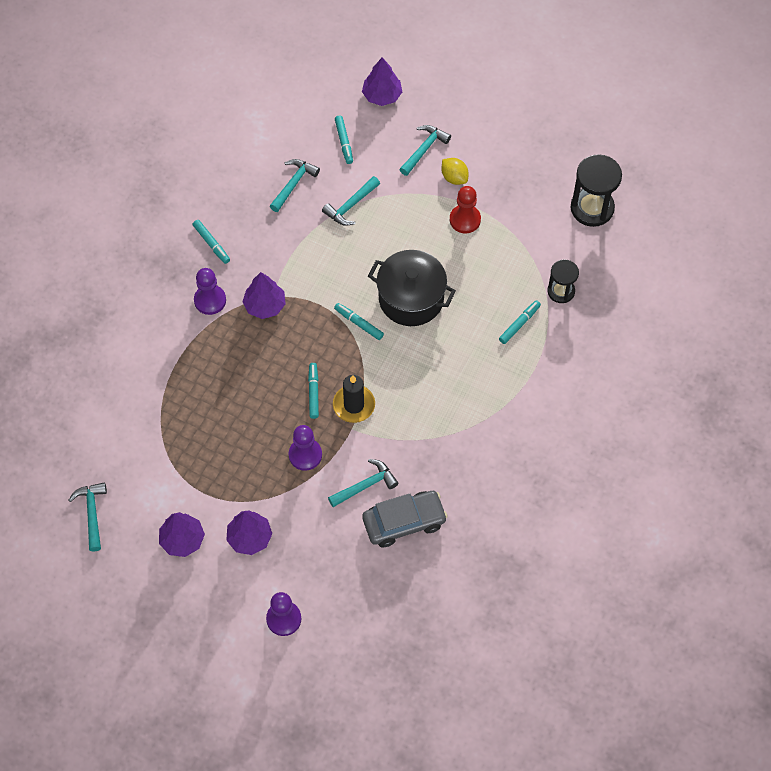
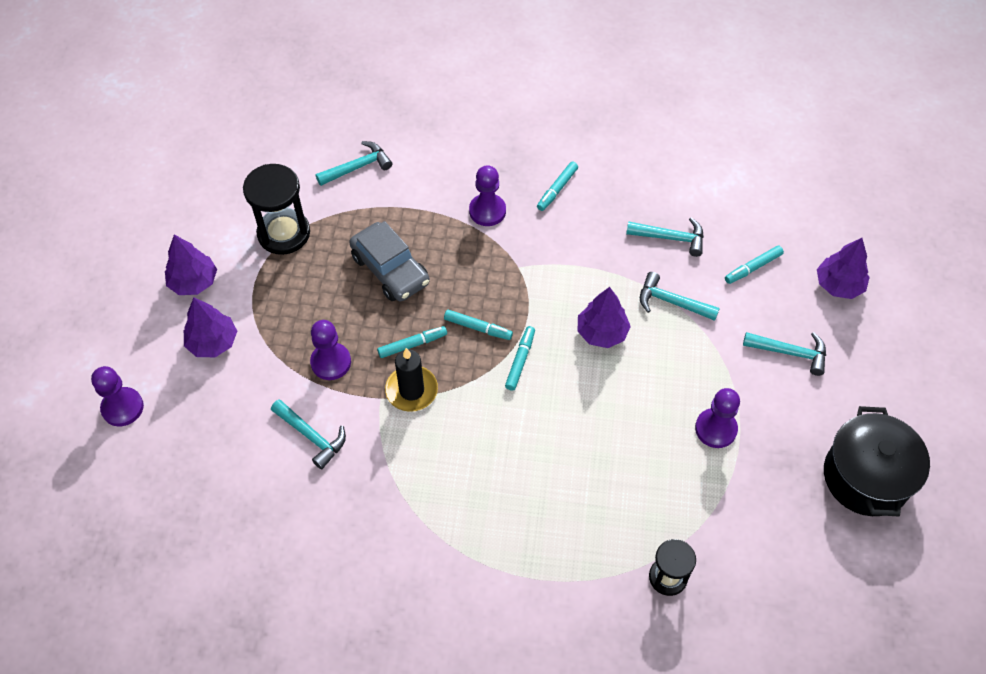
camera: 70 degrees right, 5 degrees down
(92, 513) = (202, 196): turquoise hammer -> turquoise hammer (358, 167)
(265, 305) = (503, 262): purple tree -> purple tree (602, 332)
(404, 522) = (276, 493): grey car -> grey car (390, 270)
(411, 298) = (577, 405): black pot -> black pot (866, 477)
(454, 177) = (769, 398): yellow lemon -> none
(465, 220) = (715, 429): red pawn -> purple pawn
(519, 324) = (597, 540): turquoise marker -> turquoise marker (478, 328)
(592, 208) = (813, 578): black hourglass -> black hourglass (284, 233)

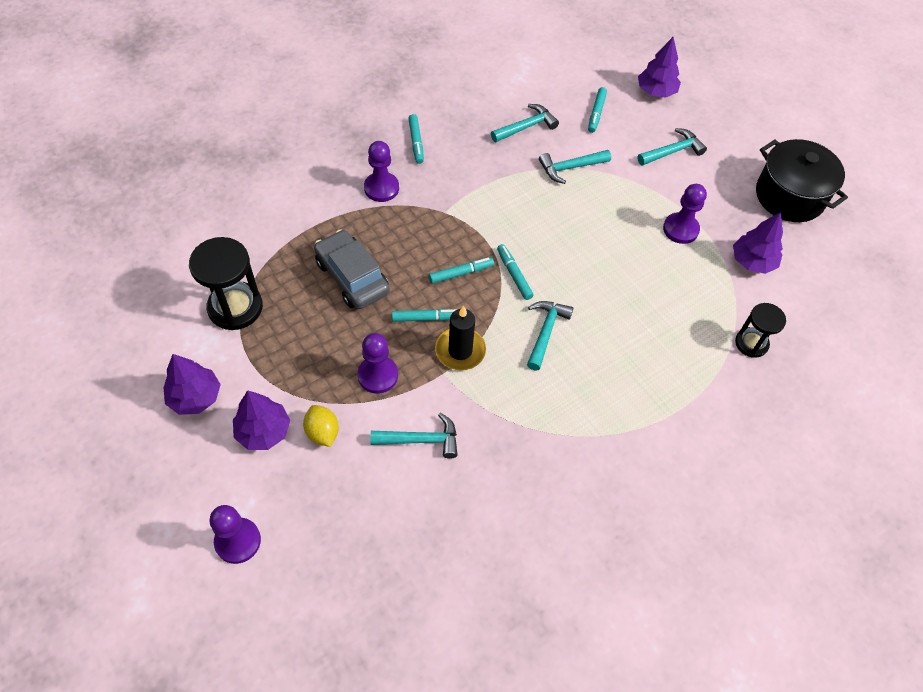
camera: 45 degrees left, 0 degrees up
(250, 375) = (322, 432): none -> yellow lemon
(358, 167) = (245, 219): turquoise hammer -> turquoise hammer (545, 332)
(390, 270) = (352, 277): grey car -> grey car turned 135 degrees counterclockwise
(412, 344) = (426, 318): turquoise marker -> turquoise marker turned 60 degrees clockwise
(602, 332) = (547, 218): purple tree -> purple tree (752, 261)

